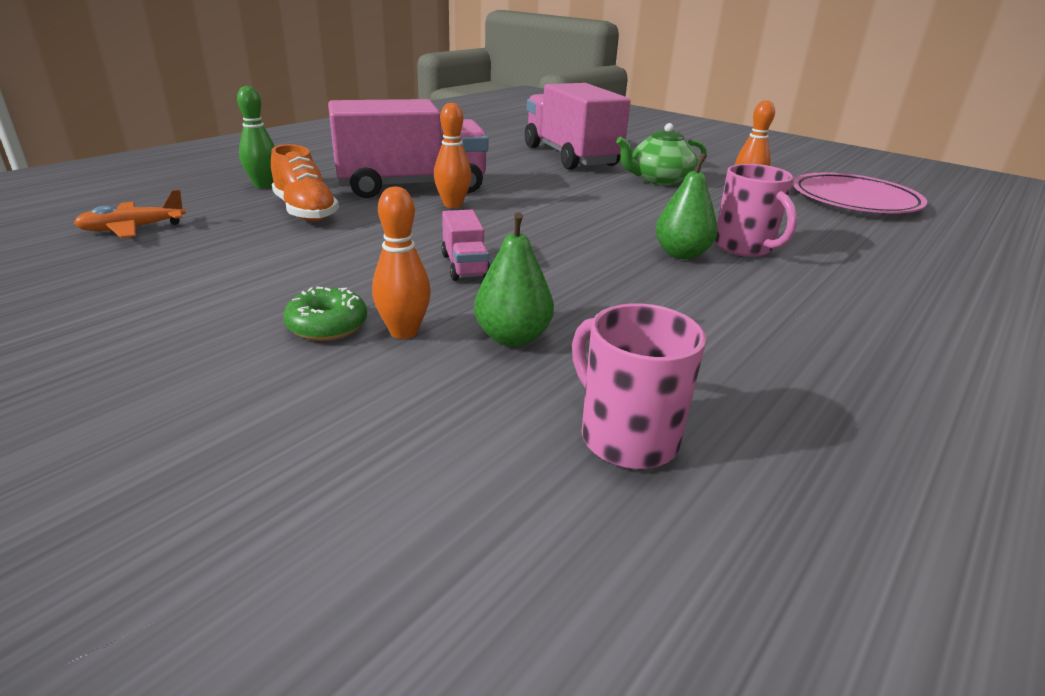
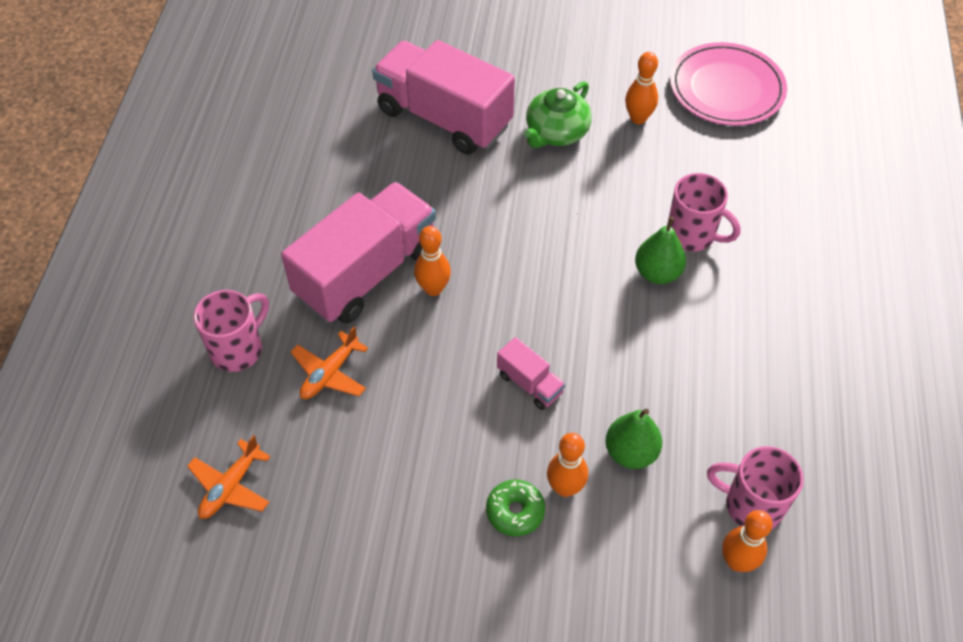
camera: 30 degrees left, 25 degrees up
(263, 185) = (238, 349): green bowling pin -> pink mug
(305, 211) = (330, 373): orange shoe -> orange plane
(544, 480) = (737, 561): none -> orange bowling pin

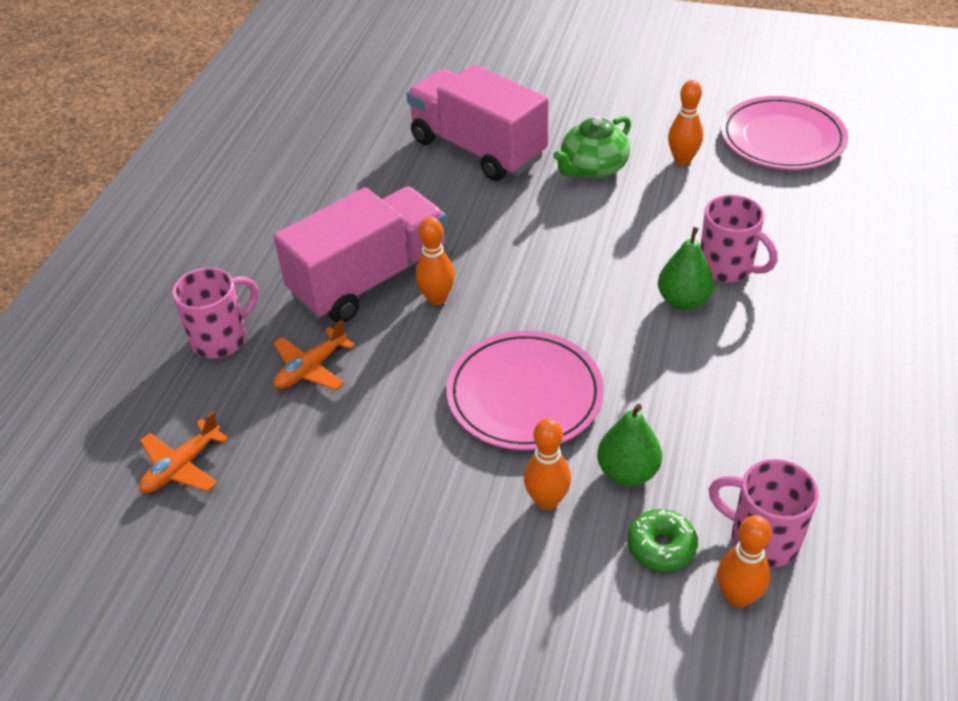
camera: 10 degrees right, 10 degrees down
(515, 511) = (486, 519): green donut -> green donut (661, 547)
(530, 384) = (524, 395): pink truck -> pink plate

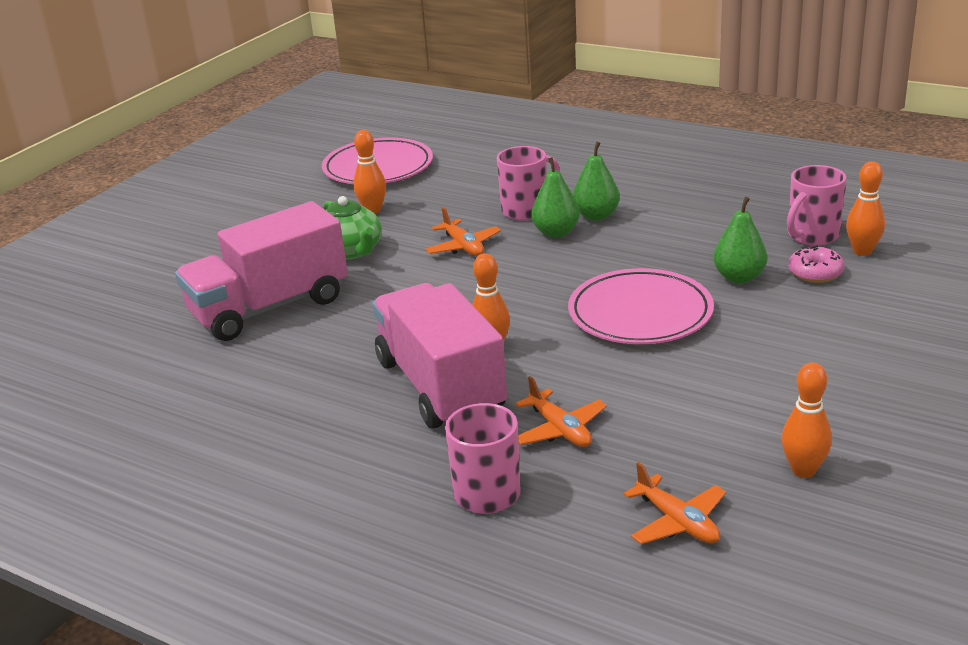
camera: 75 degrees left, 15 degrees down
(547, 501) = (762, 314): orange bowling pin -> orange bowling pin (803, 470)
(627, 238) = (463, 246): none -> orange plane
(661, 547) = (815, 273): green donut -> pink donut
(737, 326) = (596, 216): none -> green pear

